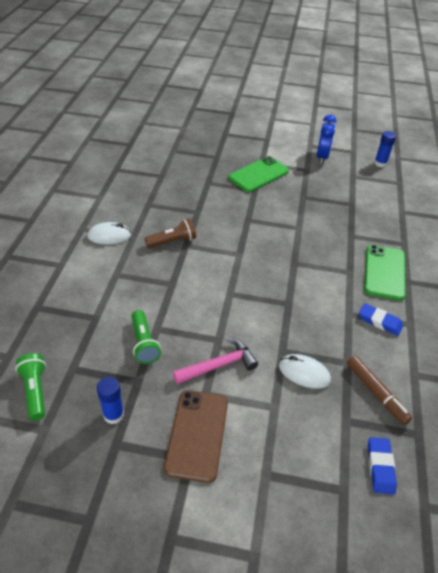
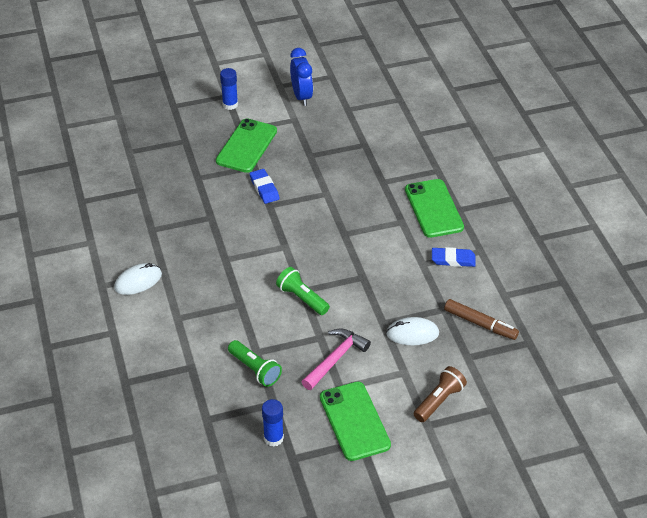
camera: 25 degrees left, 0 degrees up
(35, 391) = (189, 451): green flashlight -> green flashlight (302, 298)
(172, 241) = (209, 260): brown flashlight -> brown flashlight (439, 401)
(197, 434) = (354, 421): brown phone -> green phone
(380, 163) = (368, 81): blue glue stick -> blue glue stick (230, 105)
(380, 467) = (511, 380): blue eraser -> blue eraser (264, 188)

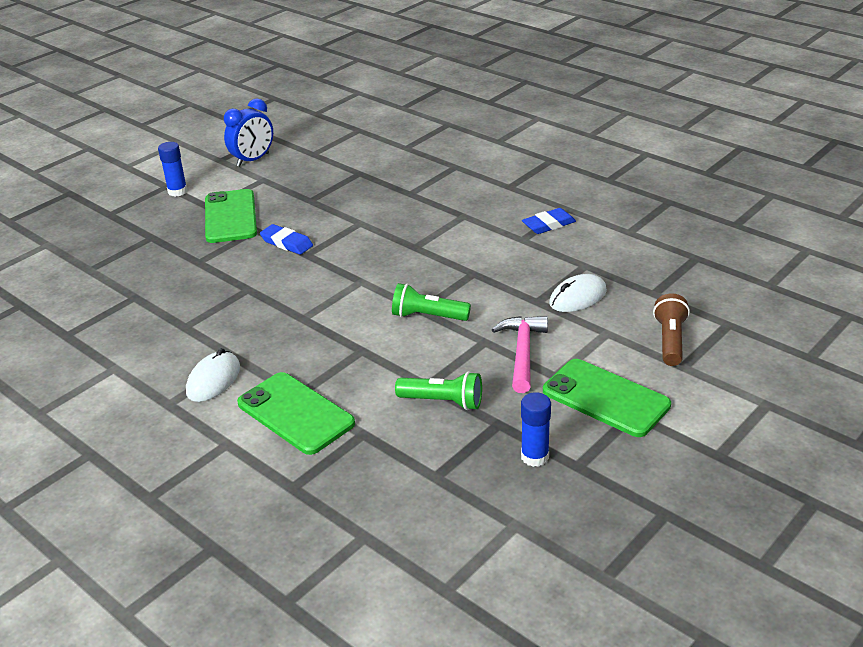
camera: 30 degrees left, 10 degrees down
(301, 96) = (253, 160): blue clock -> blue clock turned 90 degrees clockwise
(434, 208) = (484, 194): green phone -> green phone (295, 413)
(480, 324) = (634, 262): brown marker -> none

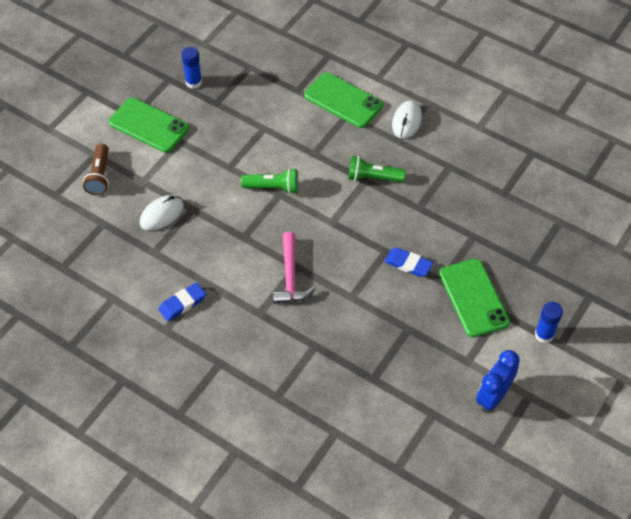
camera: 170 degrees right, 20 degrees up
(443, 402) = (252, 115): green flashlight -> green flashlight (373, 178)
(522, 353) = (202, 158): pink hammer -> pink hammer (290, 276)

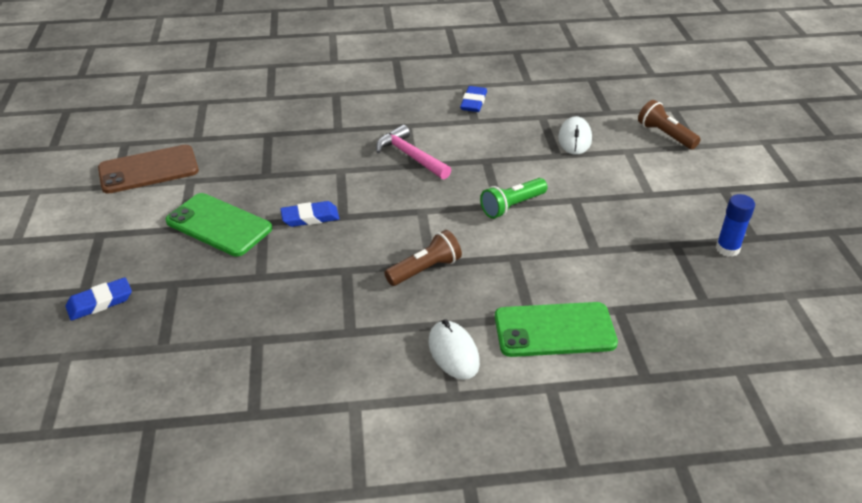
camera: 140 degrees right, 15 degrees down
(149, 125) = (696, 189): green phone -> none
(373, 178) = (425, 269): green flashlight -> brown flashlight
(493, 396) = (148, 170): blue clock -> brown phone
(544, 335) = (122, 232): blue glue stick -> none
(583, 278) = (100, 302): none -> blue eraser

